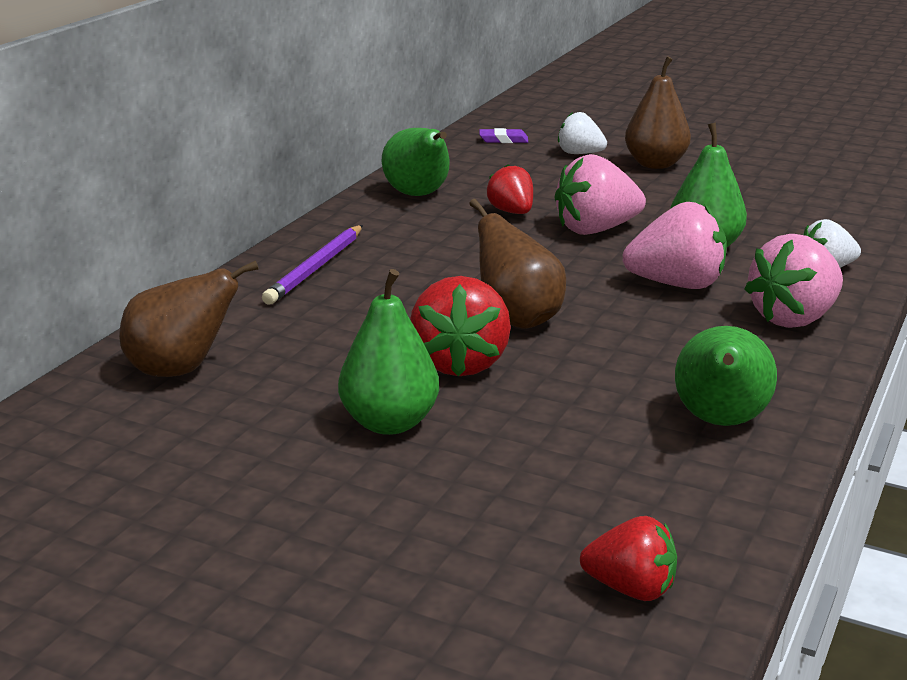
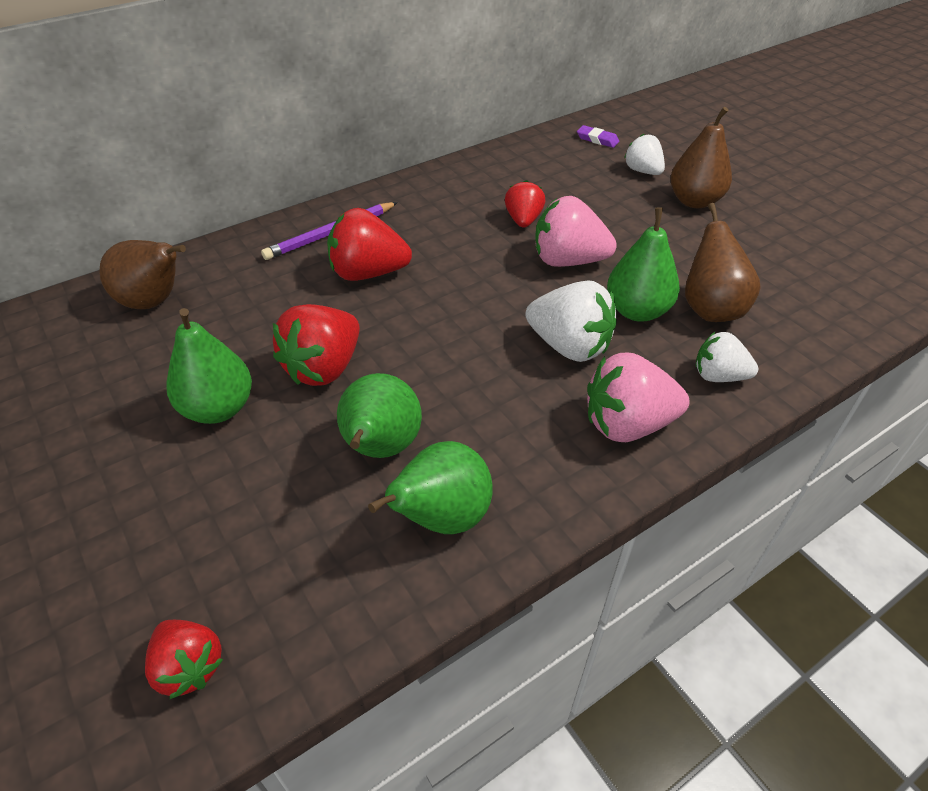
camera: 30 degrees right, 20 degrees up
(404, 286) = (368, 273): none -> red strawberry
(419, 195) = (474, 181): green pear -> green pear (380, 448)
(517, 319) = (409, 337): brown pear -> brown pear (710, 309)
(677, 285) = (569, 346): pink strawberry -> white strawberry

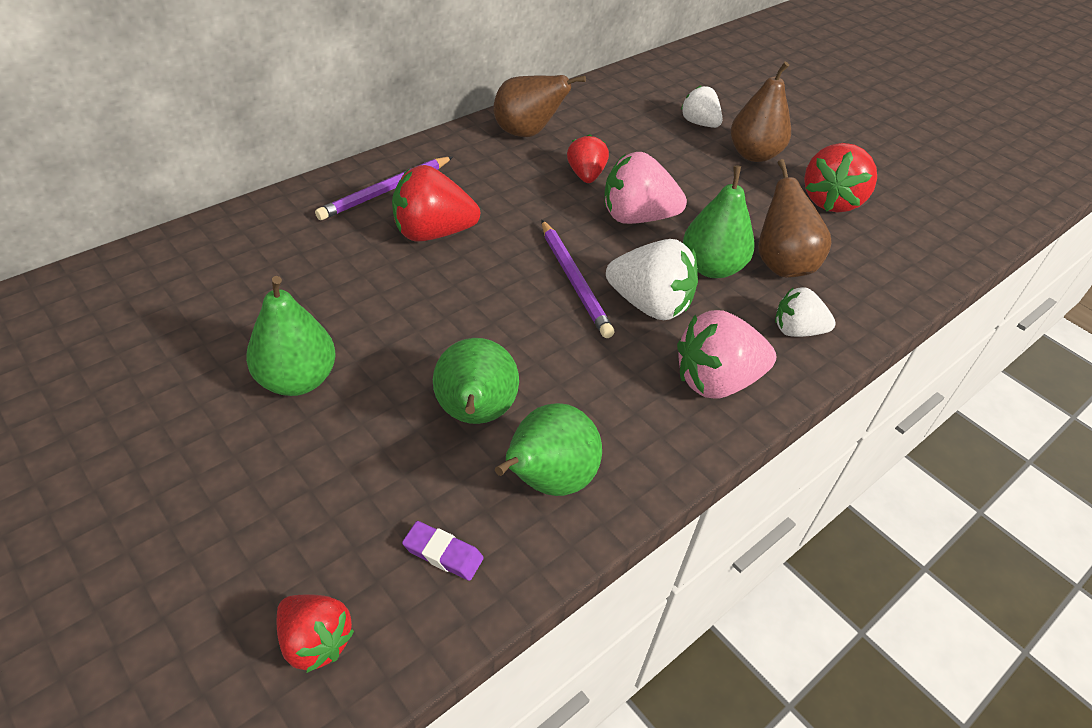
camera: 10 degrees left, 0 degrees up
(154, 302) = (204, 268): brown pear -> brown pear (527, 133)
(324, 368) = (402, 334): red strawberry -> red strawberry (831, 201)
(497, 321) = (574, 280): none -> purple pencil
(597, 139) = (649, 89): purple eraser -> purple eraser (443, 553)

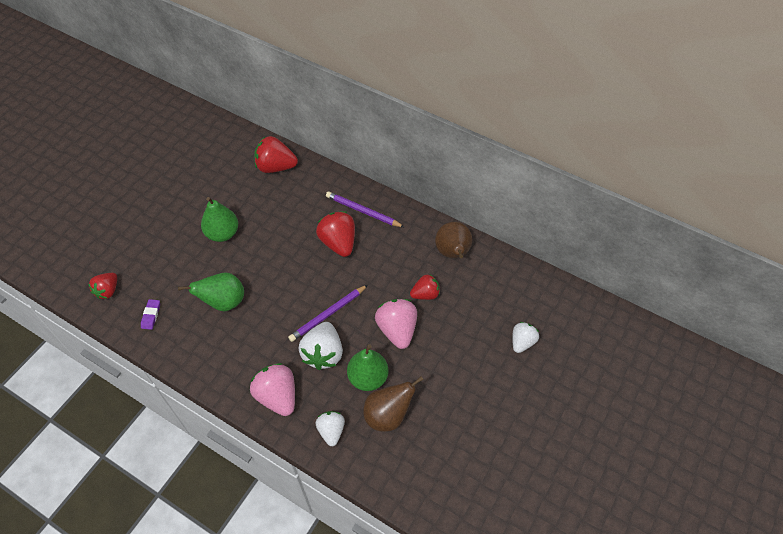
camera: 75 degrees right, 10 degrees up
(547, 480) = (195, 340): green pear -> none
(753, 154) = (502, 382): brown pear -> none
(831, 201) = (471, 437): red strawberry -> red strawberry (276, 167)

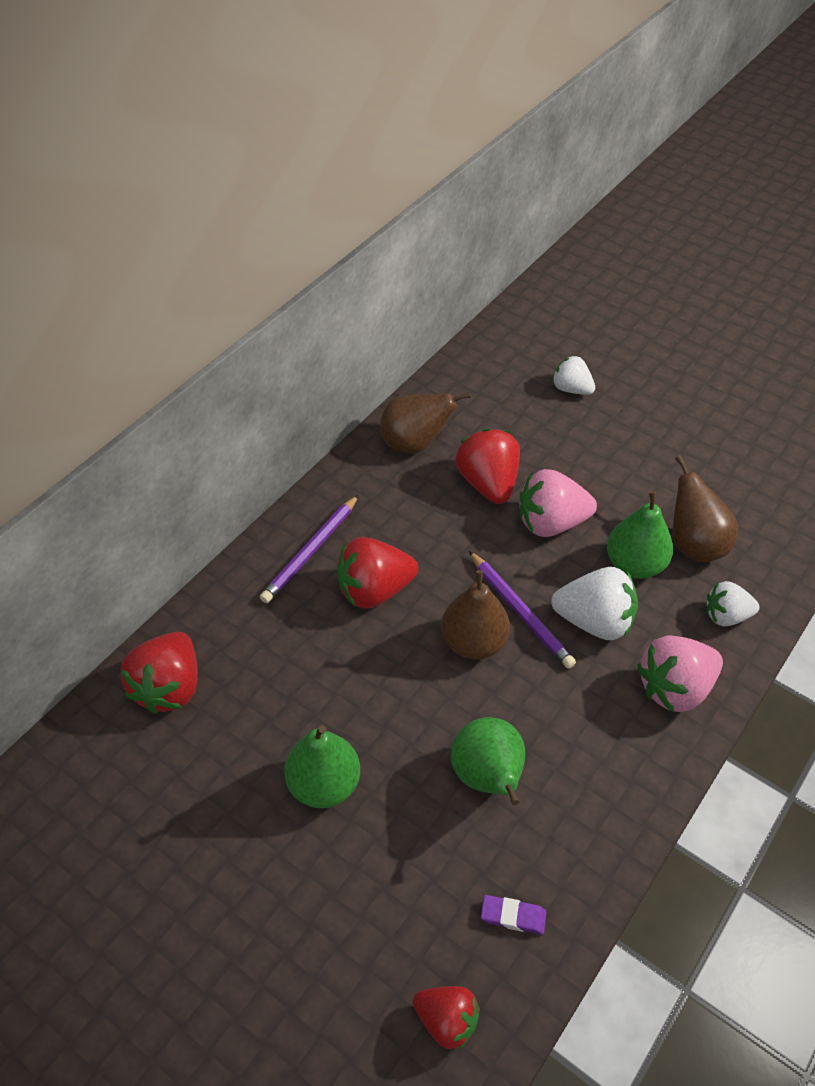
camera: 85 degrees left, 5 degrees down
(306, 292) = (473, 642): none -> brown pear
(425, 294) = (488, 483): red strawberry -> red strawberry, size x1.59

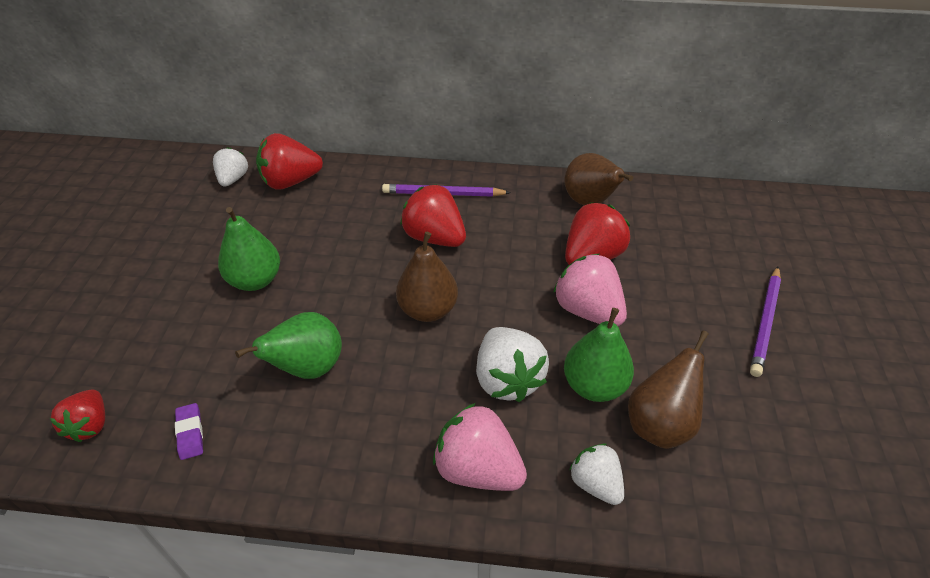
camera: 60 degrees right, 5 degrees down
(520, 611) = (479, 326): purple pencil -> purple pencil (765, 322)
(571, 389) = (750, 266): white strawberry -> white strawberry (233, 179)

